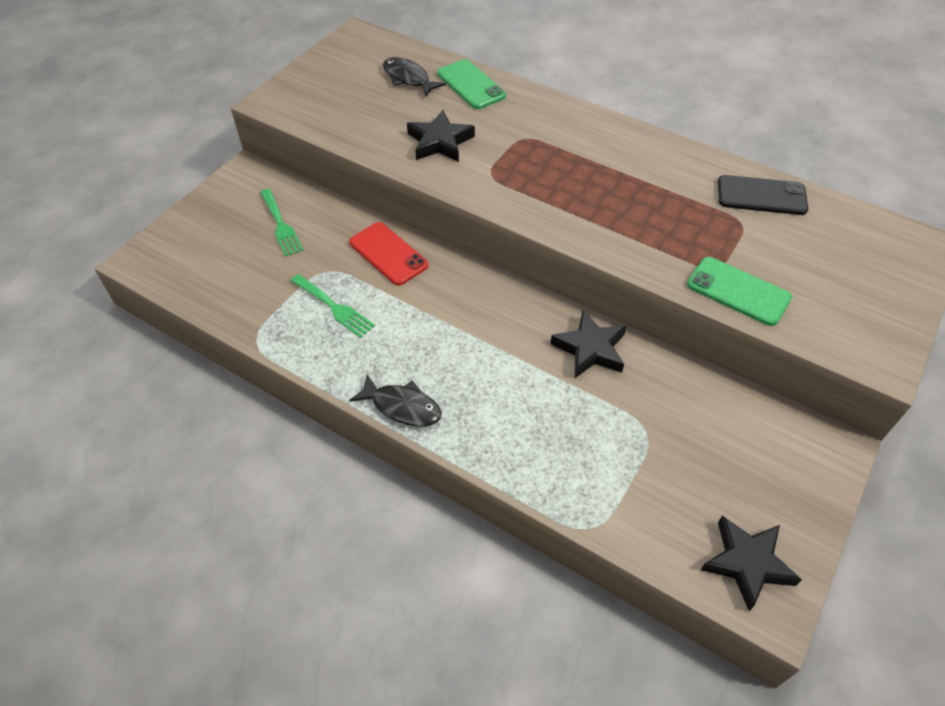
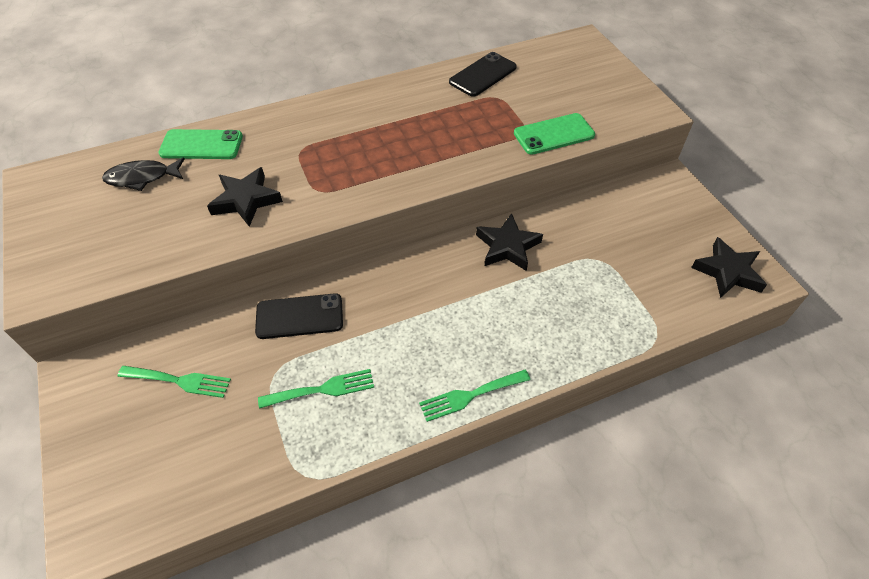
camera: 55 degrees left, 0 degrees up
(388, 254) = (299, 316): red phone -> black phone
(402, 406) = (470, 395): black fish -> green fork

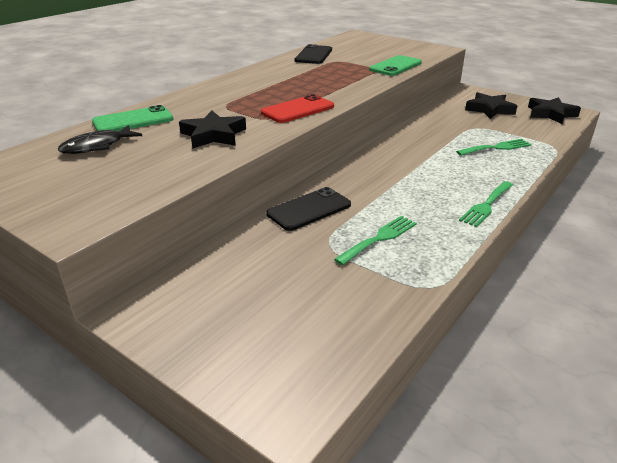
camera: 30 degrees left, 20 degrees down
(179, 381) = (249, 277): green fork -> green fork (496, 148)
(360, 186) = (298, 110): none -> red phone
(507, 246) = (413, 137): black star -> black star (489, 109)

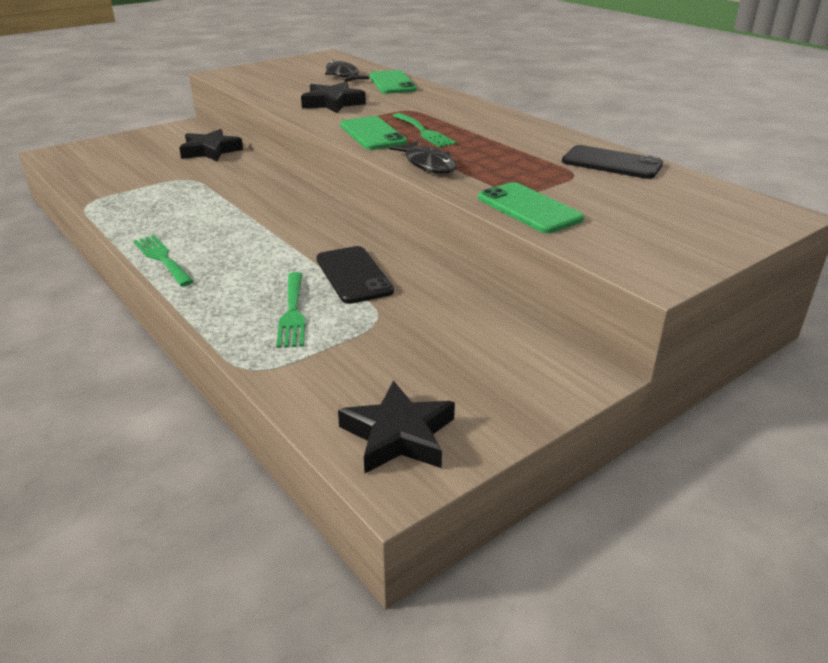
camera: 105 degrees right, 0 degrees up
(298, 110) = (372, 134): red phone -> green phone
(309, 209) = (248, 178): black phone -> black phone (353, 275)
(350, 89) = (428, 164): none -> black fish
(379, 238) = (171, 197): green fork -> green fork (424, 132)
(489, 109) = (457, 361): black star -> black star (210, 151)

